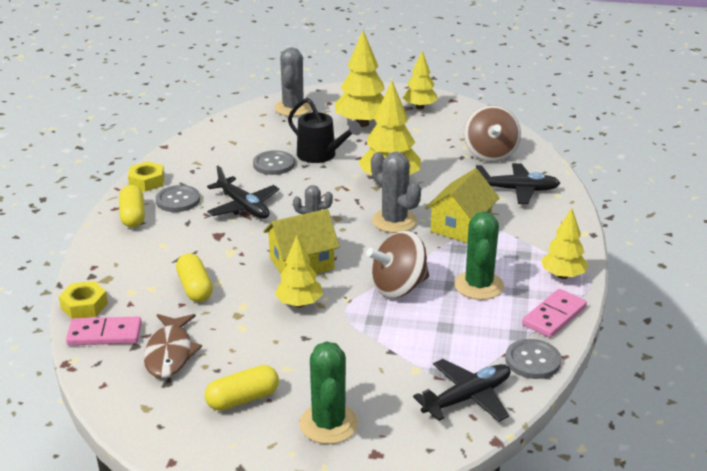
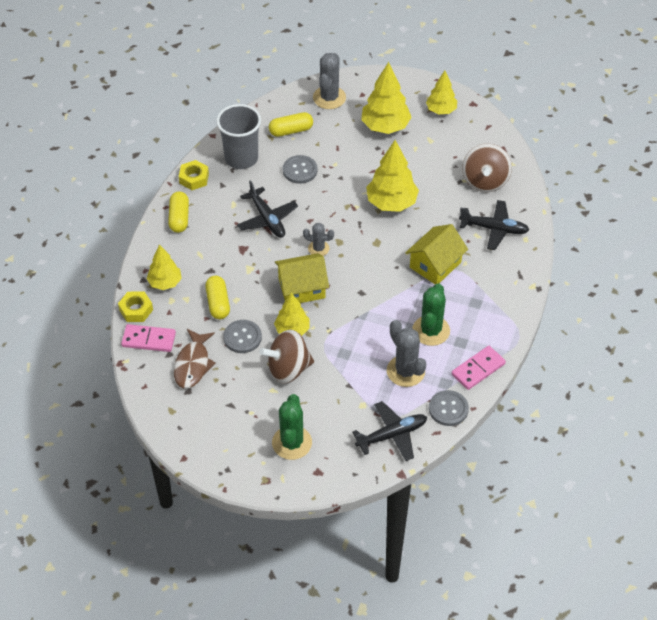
camera: 10 degrees right, 20 degrees up
(178, 200) = (216, 204): grey button -> grey button (242, 337)
(201, 161) = (241, 158): none -> grey cup
(243, 399) = (237, 413): yellow capsule -> yellow capsule (291, 131)
(321, 155) = (341, 164): black watering can -> none
(394, 221) = (383, 252): grey cactus -> grey cactus (405, 371)
(398, 287) = (369, 324): brown spinning top -> brown spinning top (288, 369)
(562, 275) = (498, 329): yellow tree -> yellow tree (165, 283)

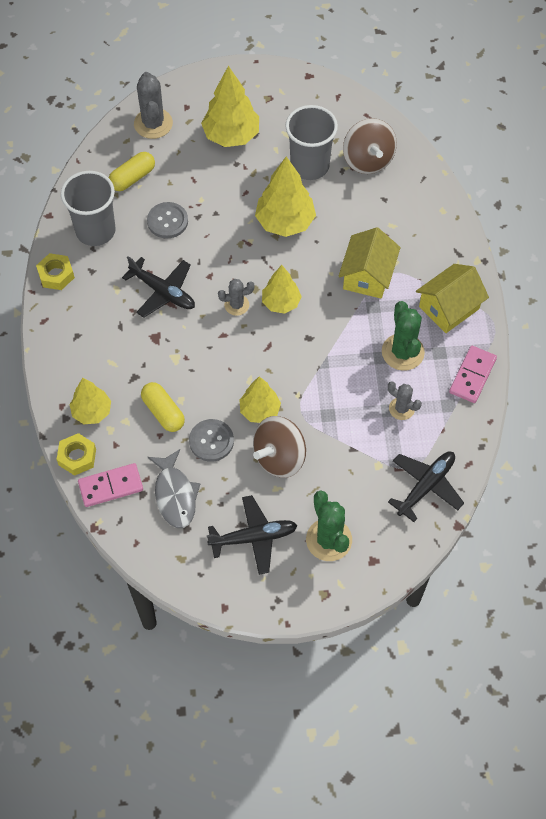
camera: 25 degrees left, 10 degrees up
(179, 218) = (65, 328): yellow capsule -> none
(193, 364) = (175, 495): brown fish -> grey fish
(302, 288) = (243, 358): yellow house -> yellow house (449, 307)
(405, 371) = (401, 408): grey cactus -> grey cactus, size x0.59
(435, 169) = (309, 166): none -> grey cup
(441, 110) = (279, 95): yellow tree -> yellow tree (281, 303)
(448, 409) = (466, 432): grey button -> none
(494, 229) = (405, 211): black plane -> black plane (254, 537)

